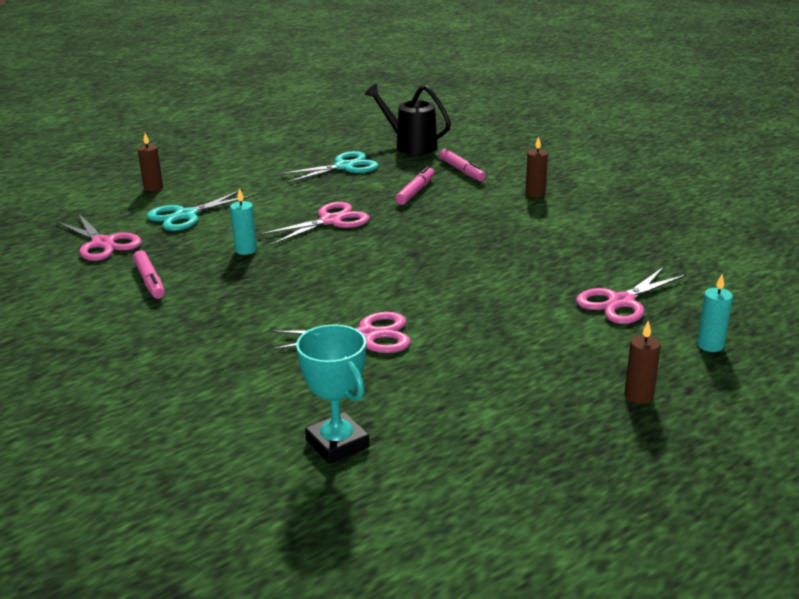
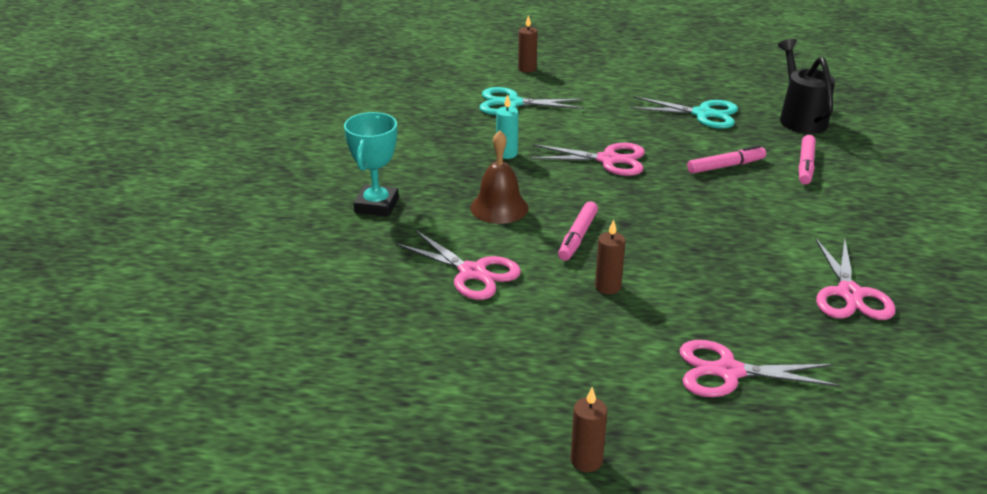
camera: 45 degrees right, 5 degrees up
(103, 243) = (426, 101): pink scissors -> pink scissors (850, 294)
(149, 281) = (408, 146): pink marker -> pink marker (577, 237)
(307, 286) = (499, 207): none -> brown bell
(337, 444) = (321, 341): turquoise trophy -> turquoise trophy (376, 205)
(535, 194) = (838, 223): brown candle -> brown candle (608, 287)
(710, 345) = (737, 464): turquoise candle -> none

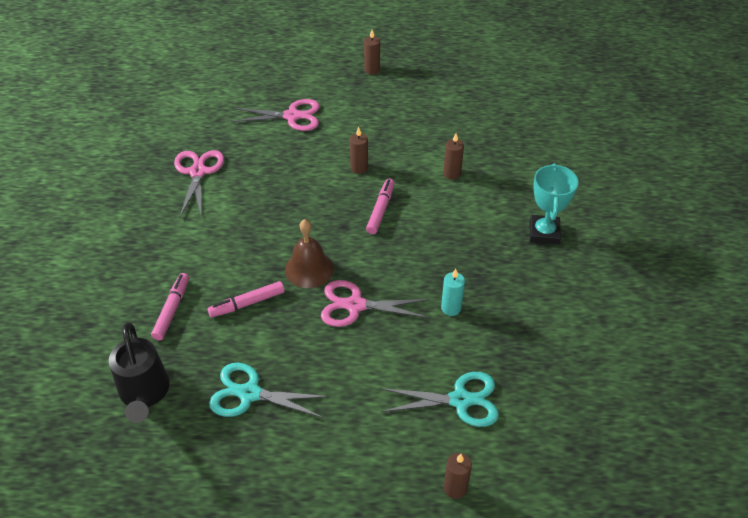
camera: 175 degrees right, 15 degrees up
(472, 272) = (452, 173): pink scissors -> brown candle
(499, 207) = (445, 237): brown bell -> brown bell (309, 269)

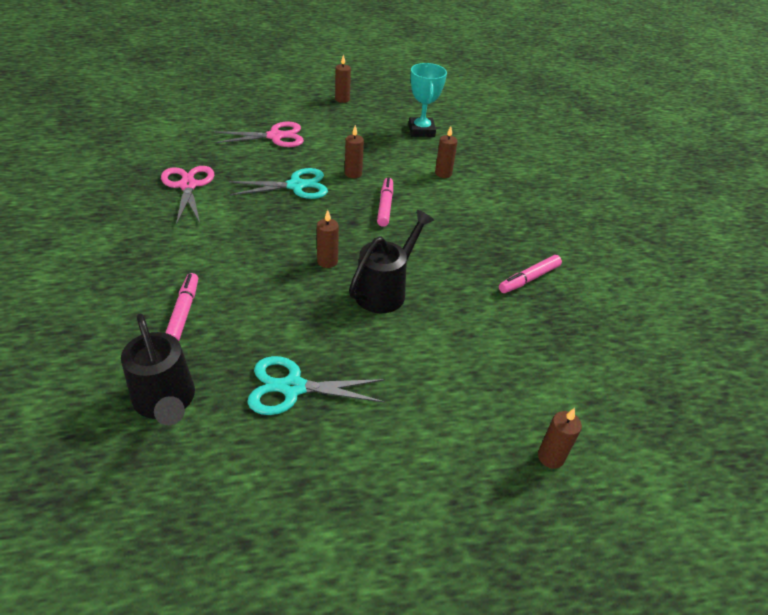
camera: 15 degrees left, 5 degrees down
(247, 303) = (268, 298): pink marker -> pink marker (529, 279)
(309, 269) = (327, 261): brown bell -> brown candle
(355, 305) = (385, 290): pink scissors -> black watering can
(451, 308) = (483, 284): turquoise candle -> none
(460, 400) = (523, 367): turquoise scissors -> turquoise scissors (296, 186)
(544, 233) = (545, 214): turquoise trophy -> turquoise trophy (421, 130)

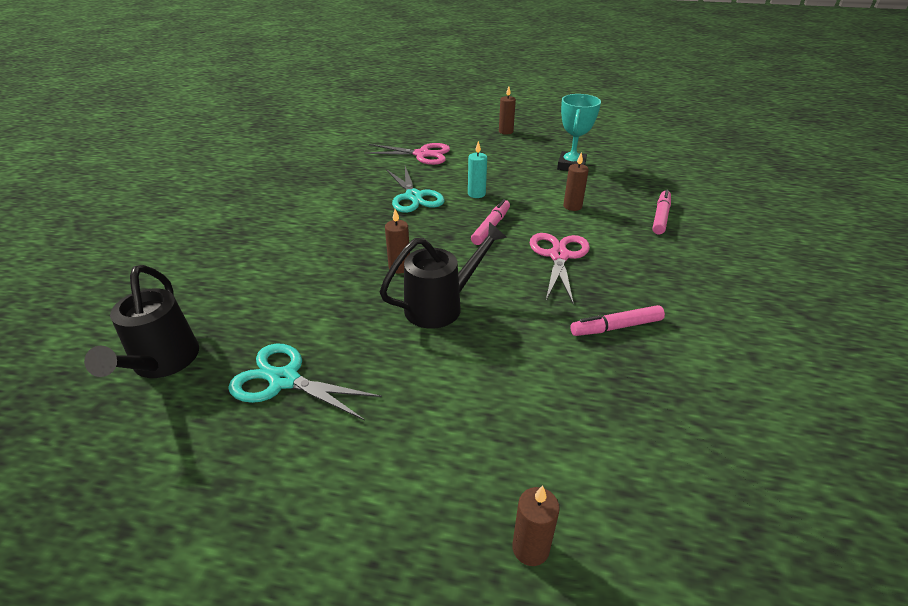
camera: 25 degrees right, 5 degrees down
(183, 312) = (237, 286): pink marker -> pink marker (660, 217)
(188, 185) = (317, 183): pink scissors -> pink scissors (558, 256)
(296, 186) = (414, 197): turquoise scissors -> turquoise scissors turned 60 degrees clockwise
(353, 173) = (476, 194): brown candle -> turquoise candle

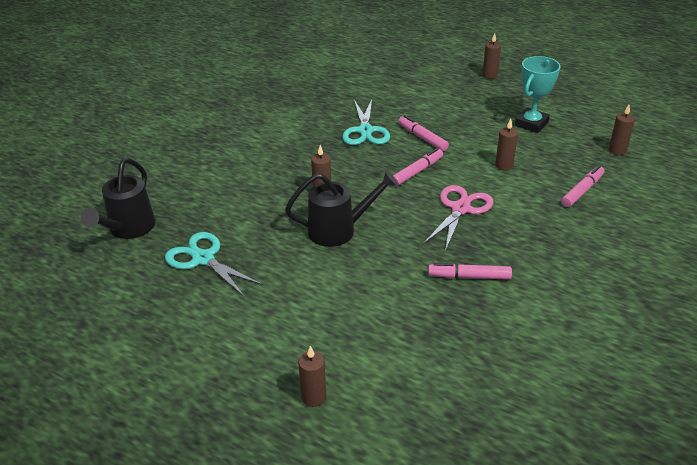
camera: 20 degrees right, 0 degrees up
(422, 154) = (395, 88): pink scissors -> none
(476, 194) = (422, 138): turquoise candle -> pink marker
(663, 176) = (617, 151): none -> brown candle

